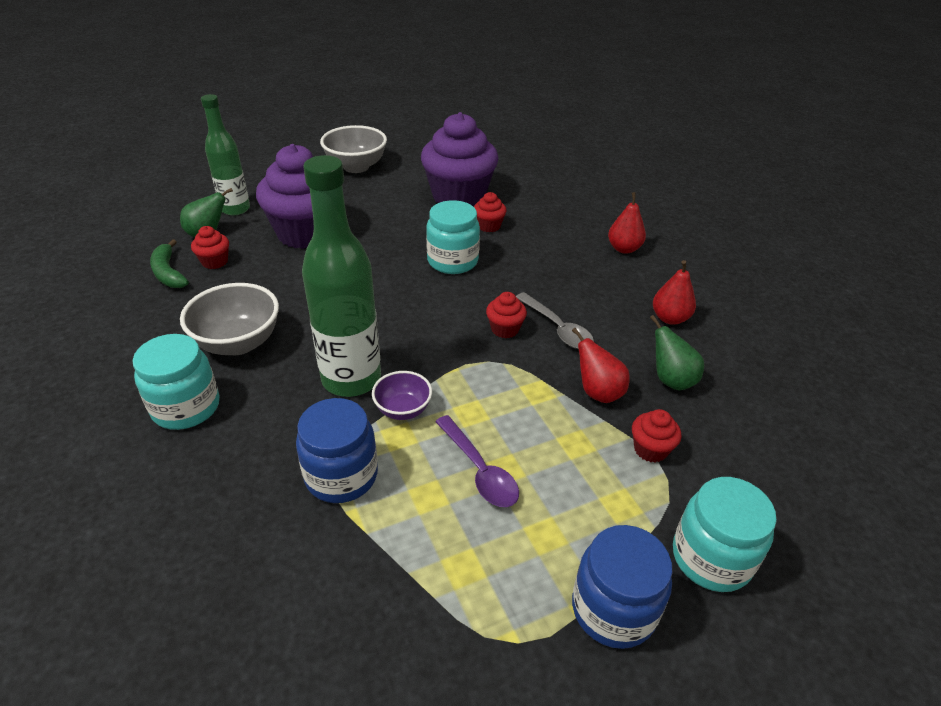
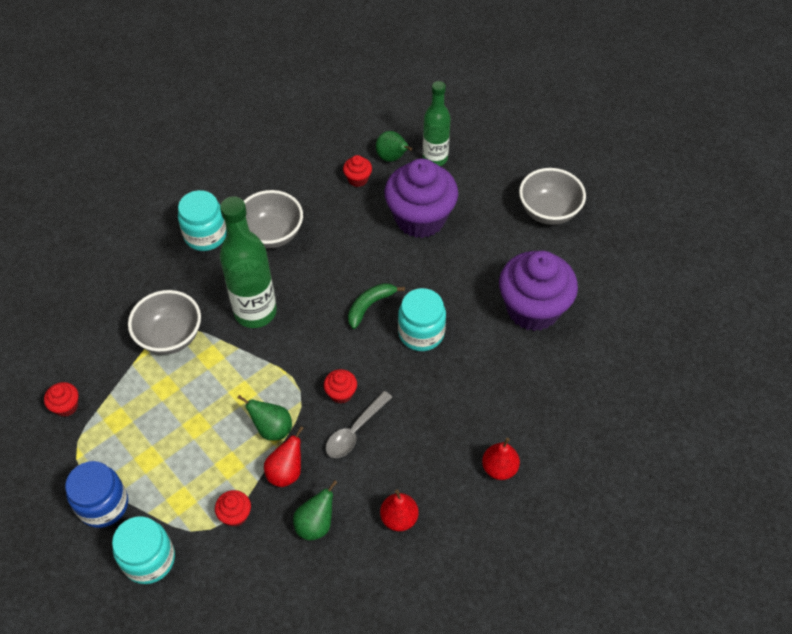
camera: 75 degrees right, 15 degrees up
(168, 273) = (334, 160): green banana -> green banana (370, 306)
(341, 476) = (170, 337): blue jar -> grey bowl
(403, 410) = (234, 351): purple bowl -> none
(479, 470) = (191, 410): purple spoon -> none
(489, 226) = (490, 346): red cupcake -> red cupcake (66, 406)
(534, 394) = (272, 429): none -> green pear

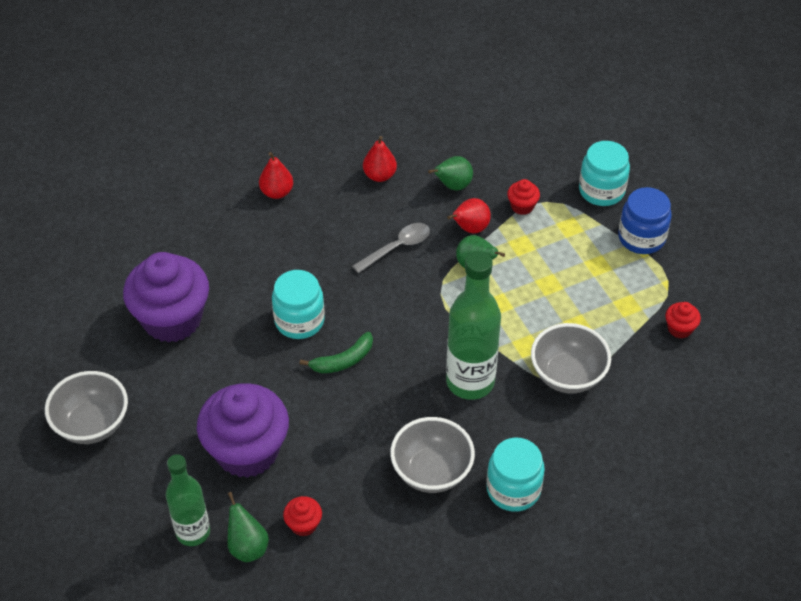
camera: 165 degrees left, 5 degrees down
(341, 393) = (400, 282): red cupcake -> none

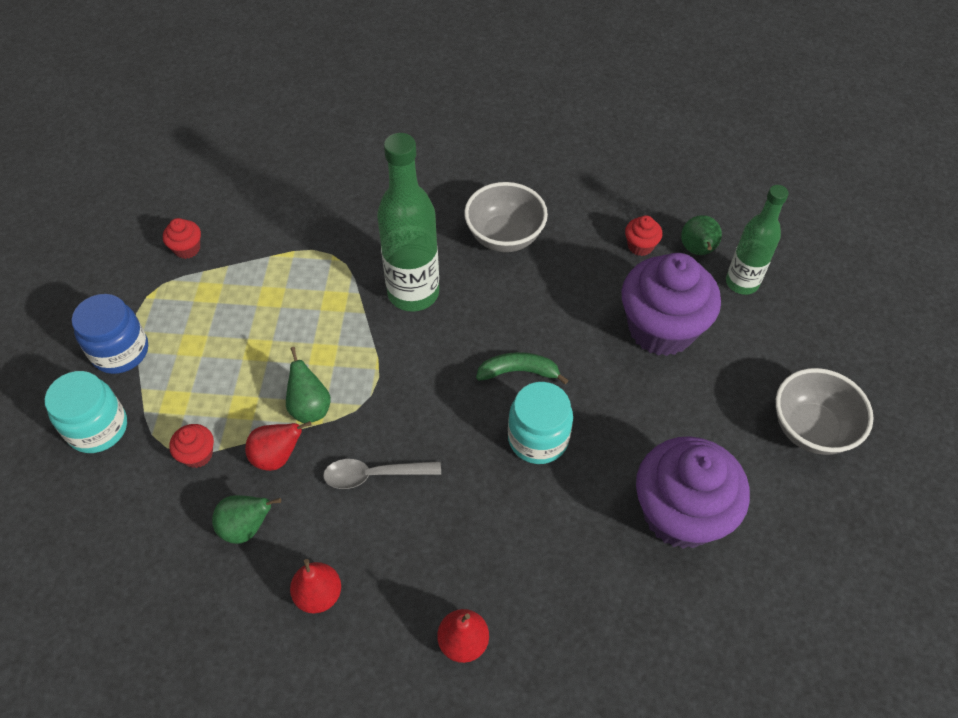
camera: 150 degrees left, 5 degrees up
(513, 489) = (448, 194): turquoise jar -> none
(567, 375) = (323, 257): grey bowl -> none

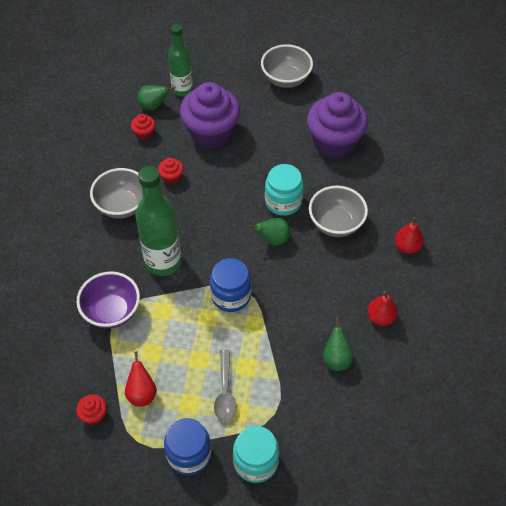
camera: 85 degrees left, 0 degrees up
(197, 454) = (282, 392): red cupcake -> red cupcake (171, 178)
(277, 456) = (286, 343): red pear -> red pear (142, 393)
(310, 407) = (250, 324): green pear -> green pear (273, 240)
(333, 247) = (112, 312): none -> purple bowl
(358, 379) = (231, 296): none -> blue jar
(374, 475) = (303, 287): grey spoon -> grey spoon (225, 392)
(502, 520) = (336, 224): none -> grey bowl
(519, 372) = (234, 207): green banana -> none

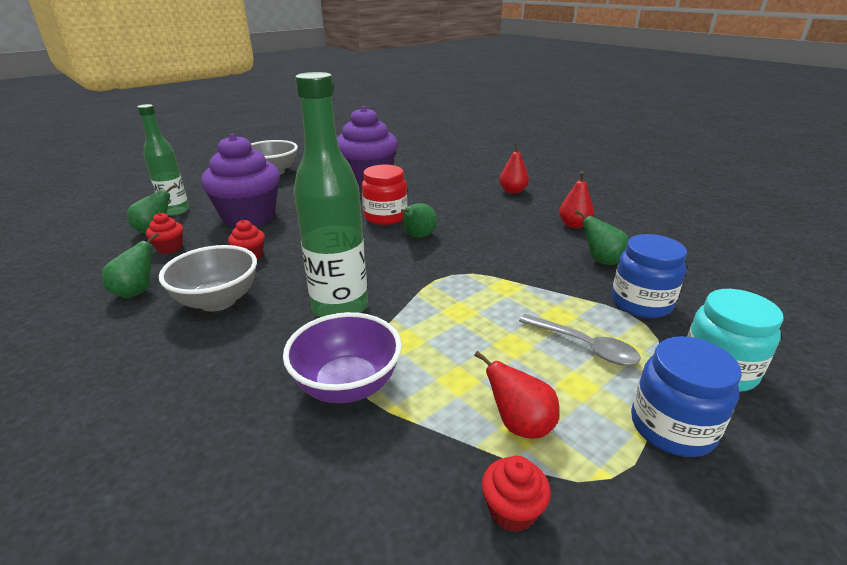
camera: 50 degrees left, 25 degrees down
(99, 165) = (137, 292): none -> green pear
(231, 296) = (450, 285): blue jar -> blue jar (641, 303)
(283, 202) = (385, 217): turquoise jar -> red jar
(336, 224) = (447, 206): grey bowl -> none

